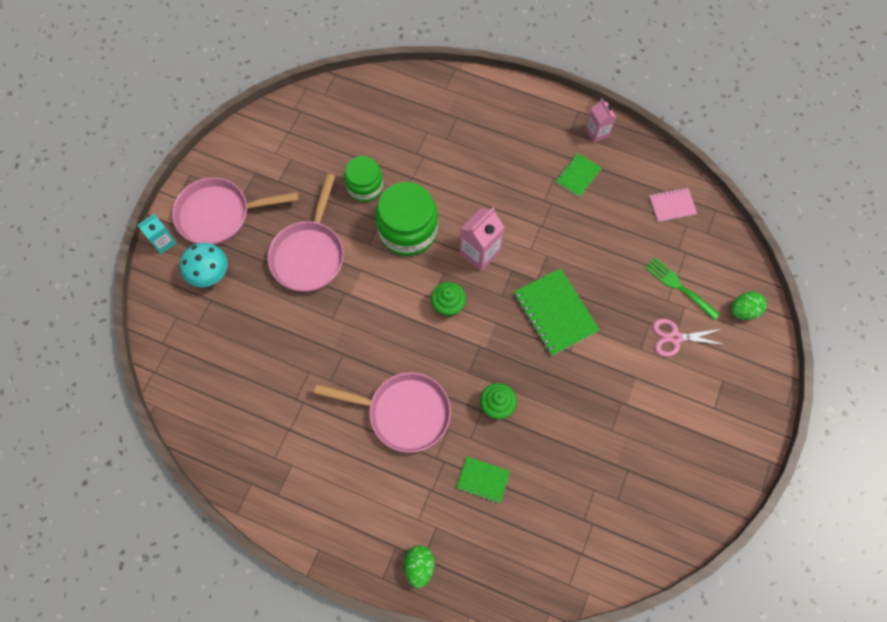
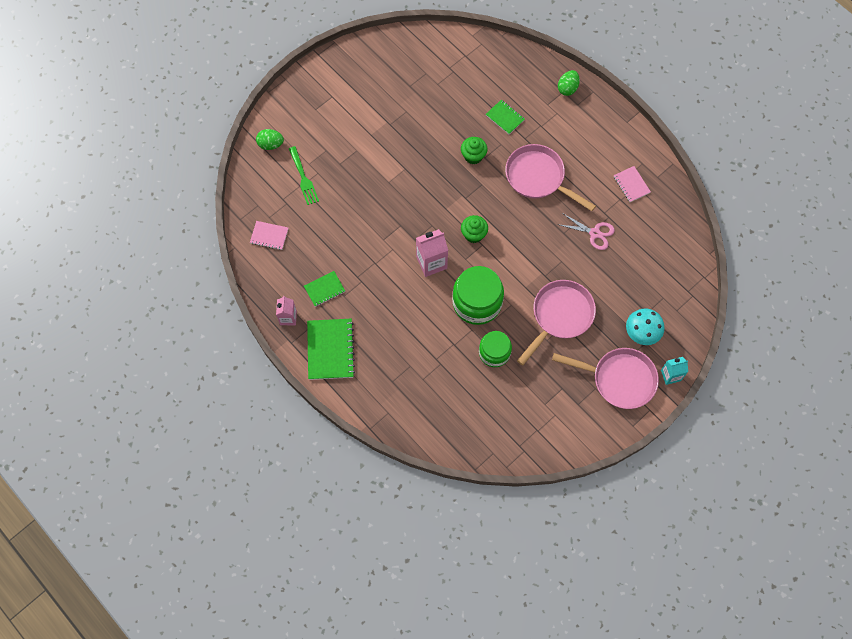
camera: 155 degrees left, 0 degrees up
(281, 456) = (631, 184): none -> pink notebook
(555, 312) = (400, 197): green notebook -> green notebook (330, 350)
(675, 337) = (329, 147): pink scissors -> pink scissors (594, 233)

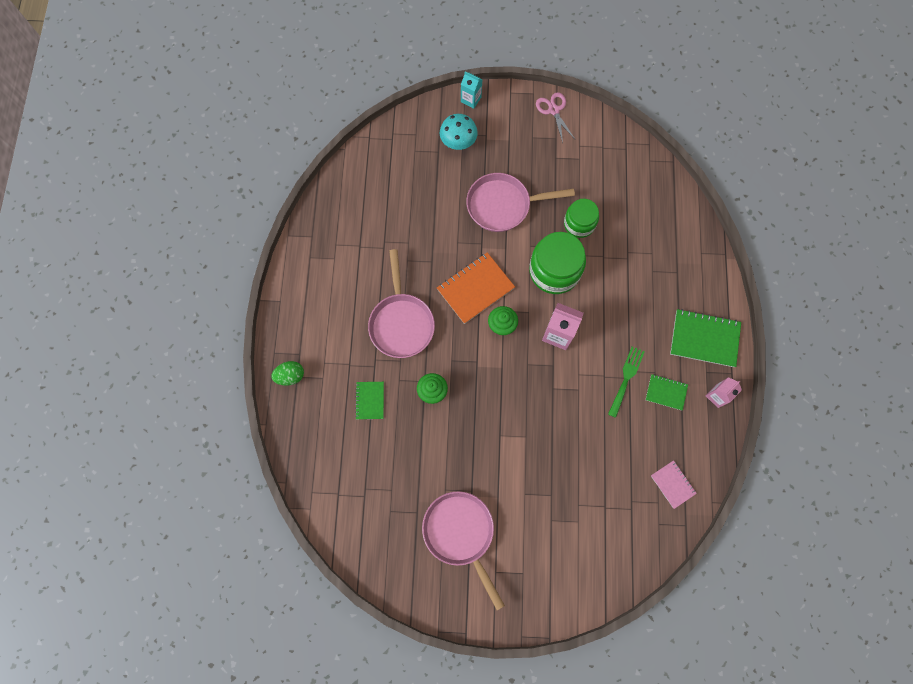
camera: 135 degrees left, 5 degrees up
(270, 144) = (595, 576): green egg -> none
(303, 178) = (595, 511): green fork -> green fork (626, 378)
(330, 350) = (704, 339): green notebook -> green notebook turned 60 degrees clockwise
(516, 242) = (475, 289): none -> orange notebook
(594, 233) = (409, 239): pink scissors -> pink scissors (554, 110)
(619, 379) = (509, 128): pink pan -> pink pan (461, 534)
(631, 184) = (338, 249): pink notebook -> none

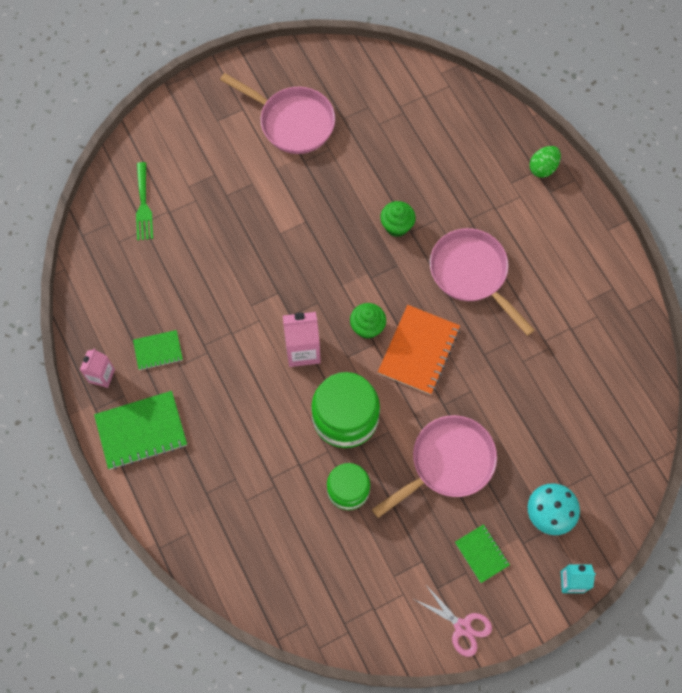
camera: 150 degrees right, 5 degrees down
(370, 400) = (451, 186): green notebook -> green notebook (481, 554)
(626, 378) = (207, 343): green fork -> green fork (143, 205)
(673, 484) = (111, 265): pink notebook -> none

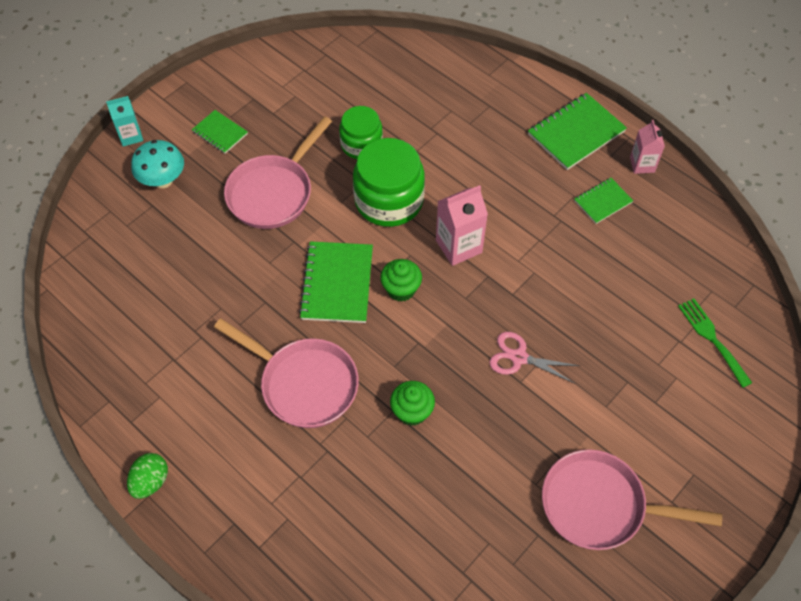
camera: 160 degrees right, 10 degrees down
(418, 350) = (337, 283): orange notebook -> green notebook
(462, 627) = (223, 79): pink scissors -> pink scissors (519, 357)
(543, 168) = (250, 554): green egg -> green egg (151, 481)

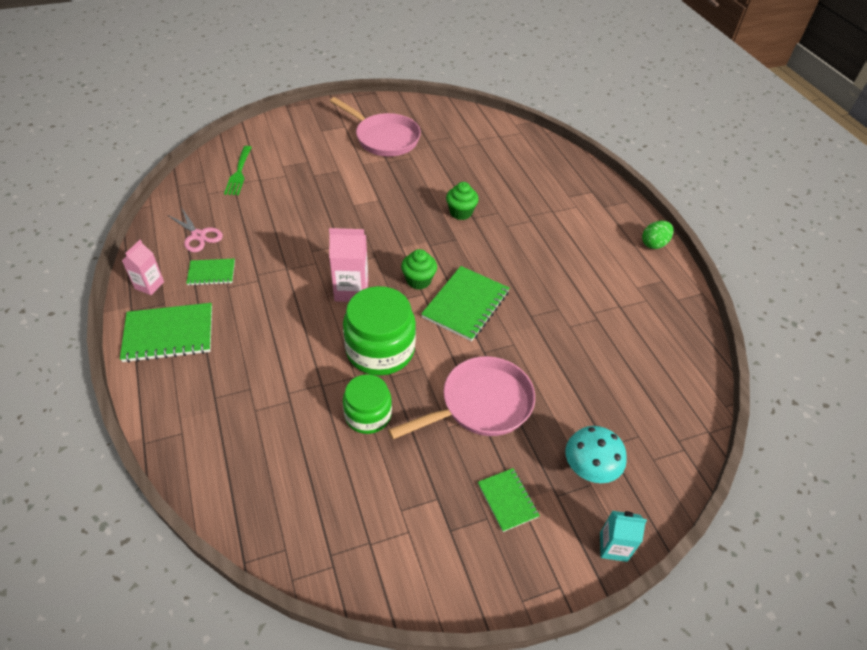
camera: 155 degrees left, 10 degrees down
(304, 384) = (526, 254): pink pan -> none
(519, 357) = (368, 211): pink scissors -> pink scissors (198, 235)

